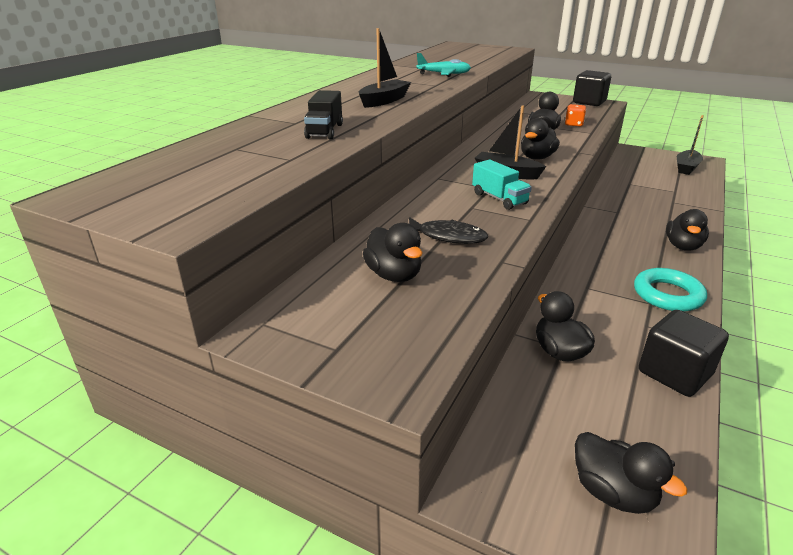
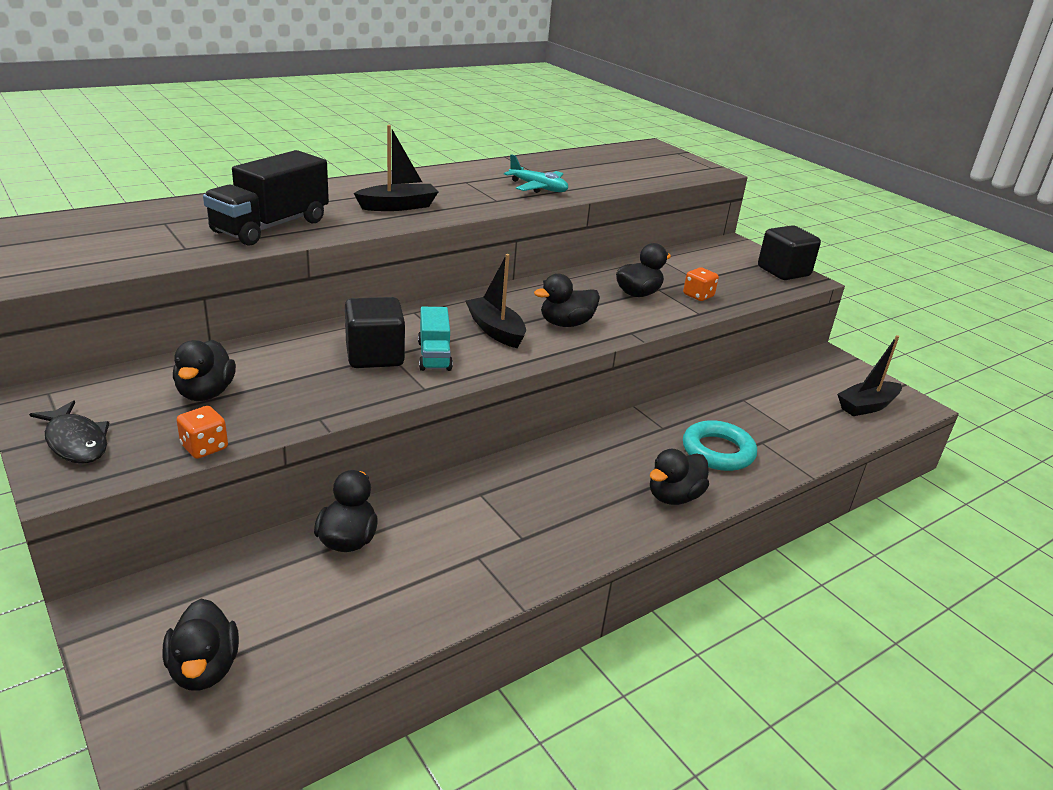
camera: 25 degrees right, 0 degrees up
(324, 131) = (271, 226): black truck -> black truck, size x1.71
(447, 237) = (313, 376): black fish -> black fish (76, 441)
(462, 312) = (204, 447): none -> orange dice
(667, 295) = (557, 538): turquoise ring -> turquoise ring (718, 451)
(674, 373) = (426, 611): black cube -> black cube (375, 356)

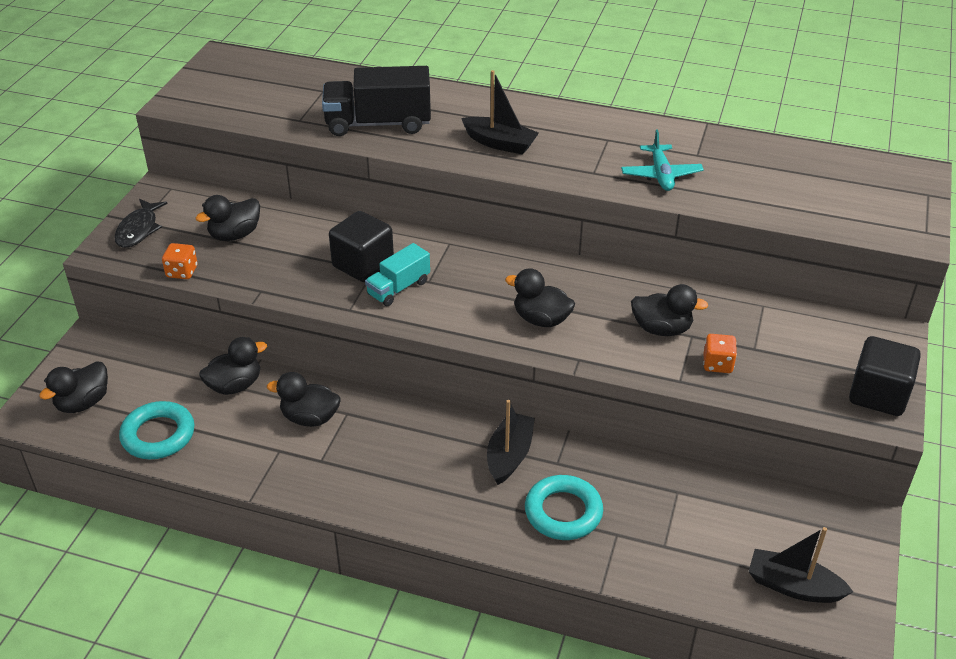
camera: 55 degrees right, 10 degrees up
(346, 630) = (158, 435): none -> turquoise ring
(496, 330) = (477, 293): black boat -> black boat (509, 455)
(674, 497) = (462, 515): black duck -> black duck (310, 418)

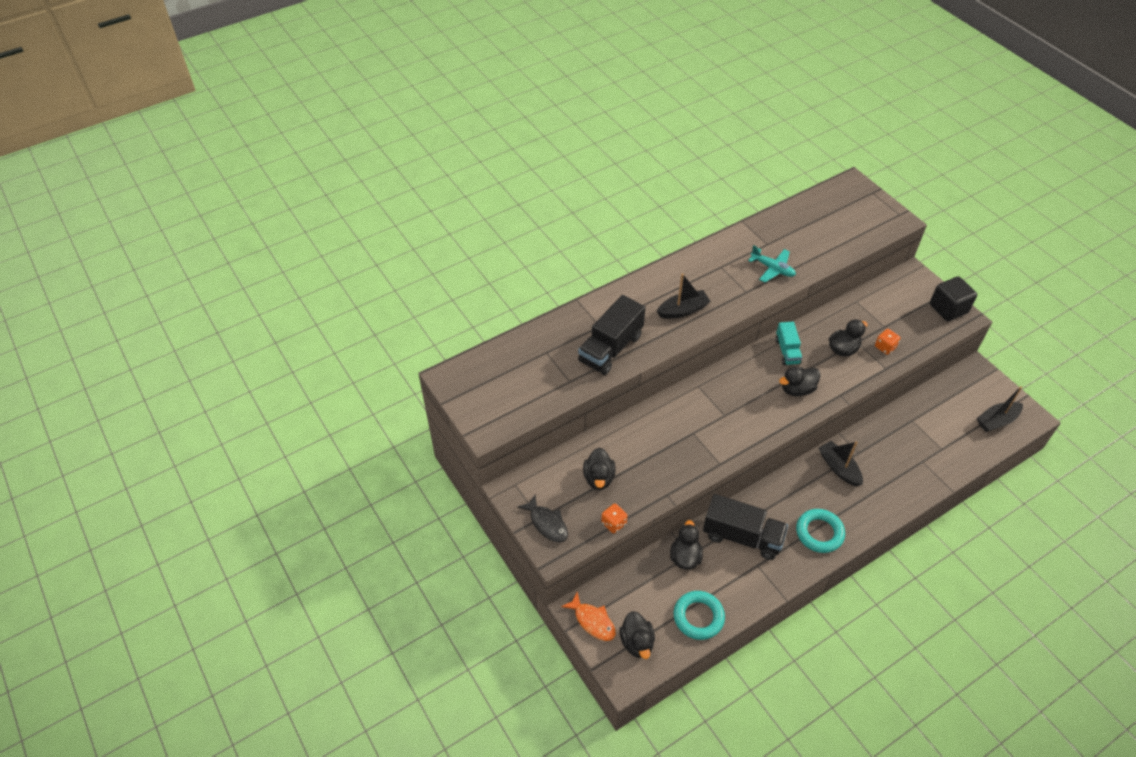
camera: 50 degrees left, 10 degrees up
(84, 357) = (592, 621): none -> orange fish
(310, 418) = (742, 536): black duck -> black truck
(363, 265) = (684, 435): black cube -> none
(398, 288) = (719, 431): turquoise truck -> turquoise truck (787, 351)
(563, 512) = (893, 472): turquoise ring -> turquoise ring (819, 533)

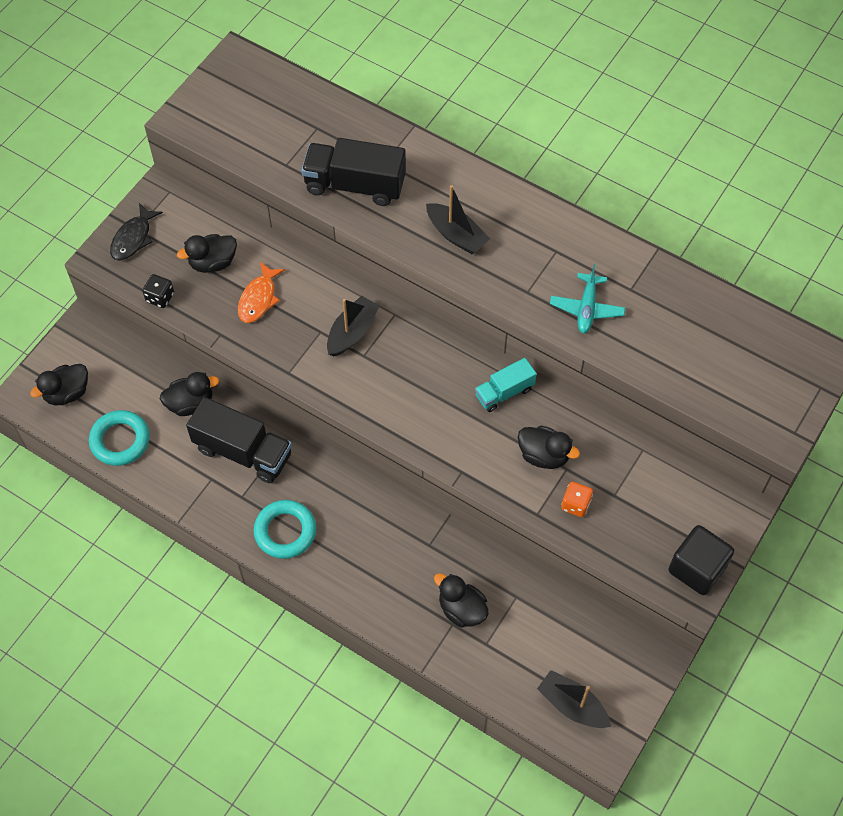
camera: 65 degrees right, 10 degrees up
(592, 621) = (75, 344): orange fish -> orange fish (259, 298)
(613, 523) = (160, 297): orange dice -> black dice
(742, 536) = (243, 452): black truck -> black truck turned 60 degrees counterclockwise
(797, 389) = (445, 421): black duck -> black duck (461, 609)
(839, 468) = (393, 528): black boat -> black boat (352, 332)

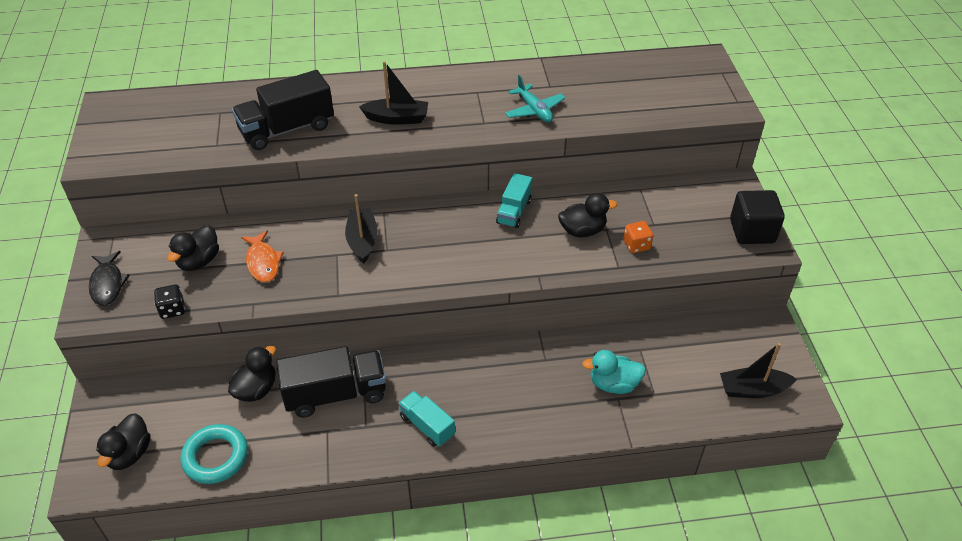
camera: 40 degrees left, 15 degrees down
(285, 531) = (427, 426): turquoise ring -> turquoise truck
(461, 609) = (613, 384): black duck -> turquoise duck

